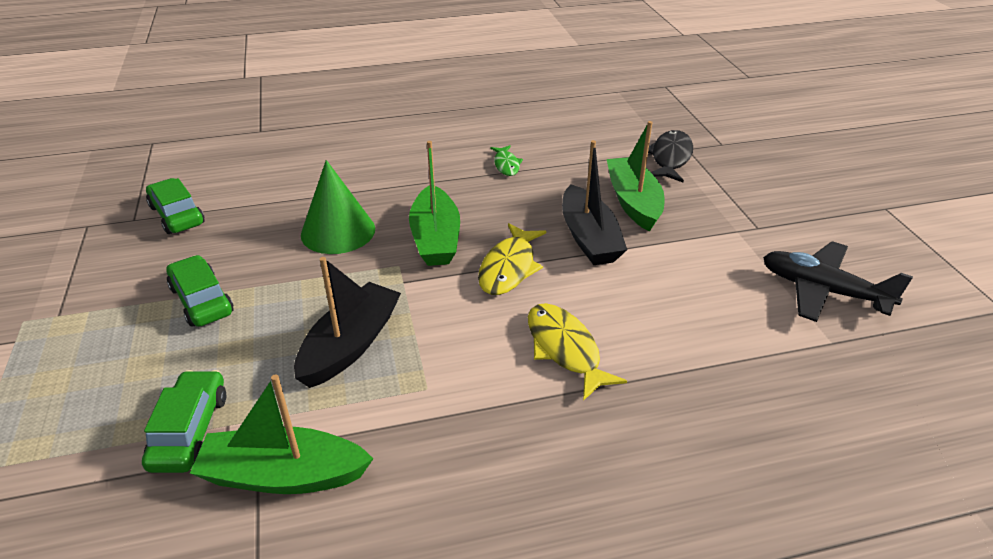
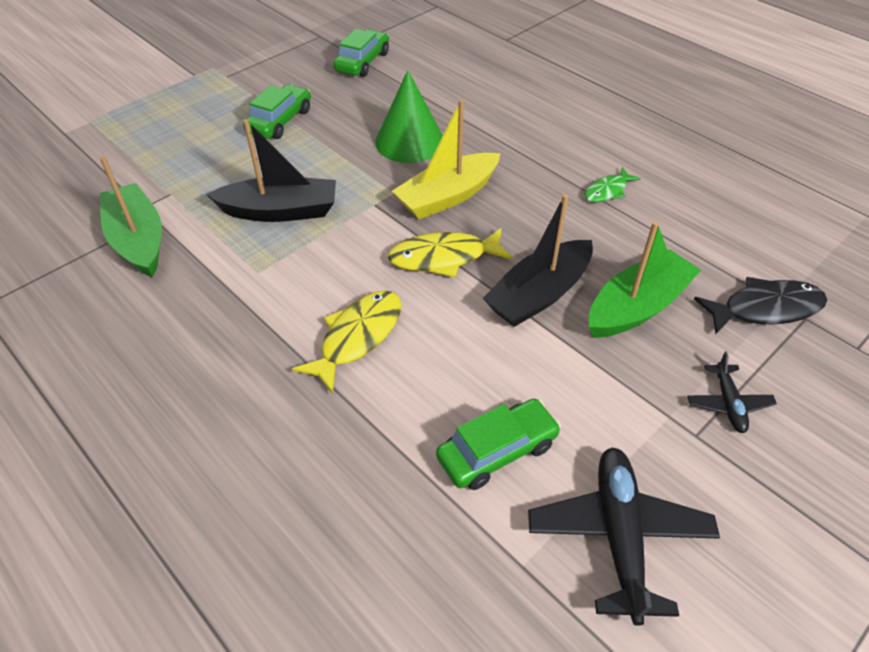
camera: 60 degrees right, 10 degrees up
(190, 431) = (157, 181): green car -> green car (497, 451)
(435, 238) = (447, 196): green boat -> yellow boat
(739, 205) = (728, 403): none -> black plane

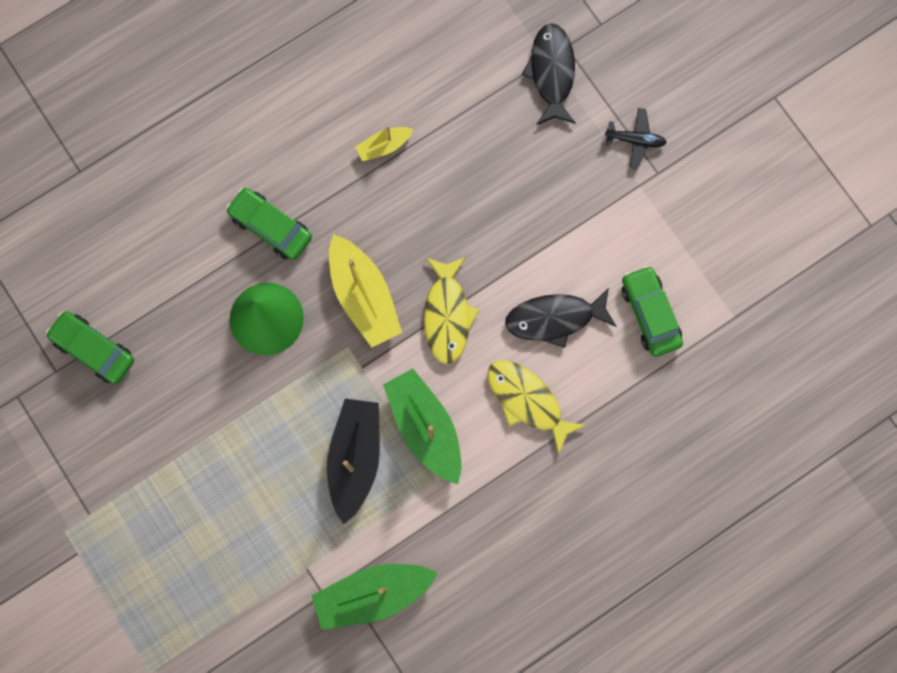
camera: 80 degrees left, 30 degrees up
(280, 121) = (200, 453): green car -> green car (271, 227)
(464, 350) = (555, 319): none -> black fish
(539, 294) = (505, 245): black boat -> none
(607, 191) = (384, 146): green fish -> yellow boat
(619, 536) = (723, 251): black plane -> none
(637, 307) = (532, 171): green boat -> green boat (425, 427)

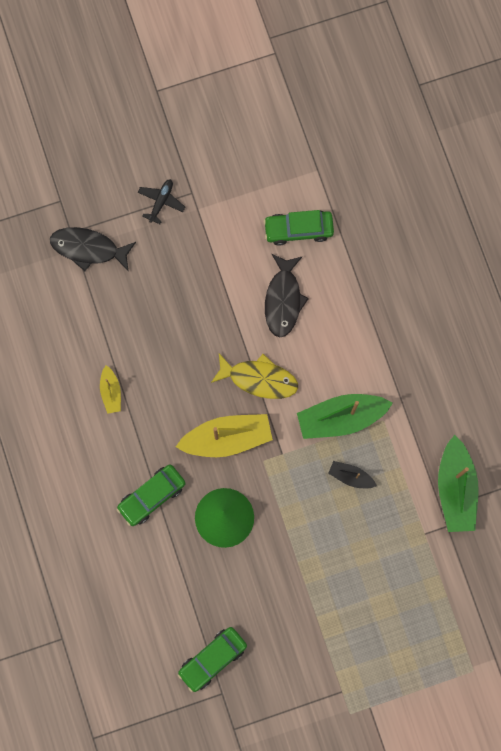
camera: 75 degrees left, 0 degrees up
(355, 458) = (351, 476): black boat -> black boat, size x0.51
(527, 401) = (340, 337): yellow fish -> none

